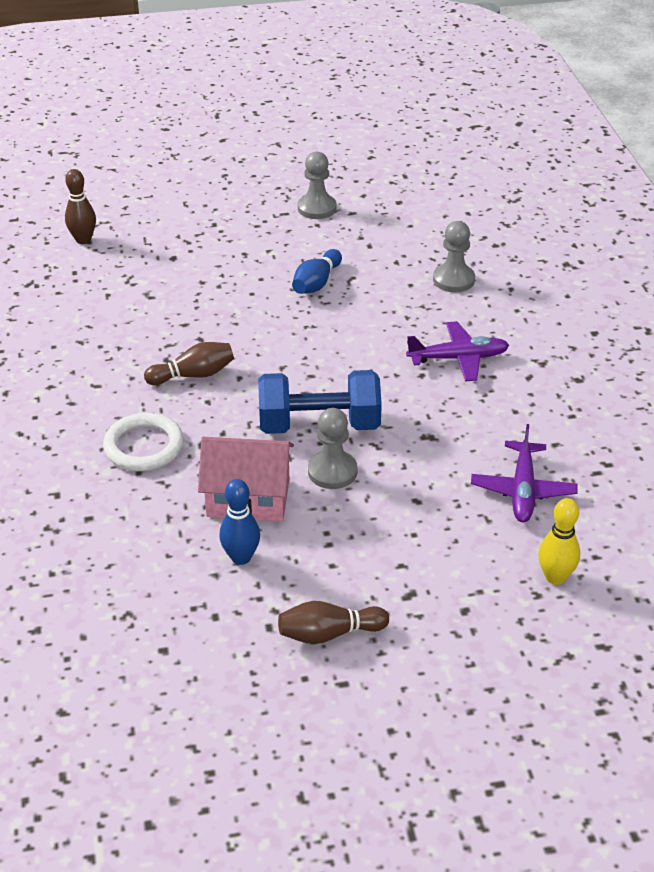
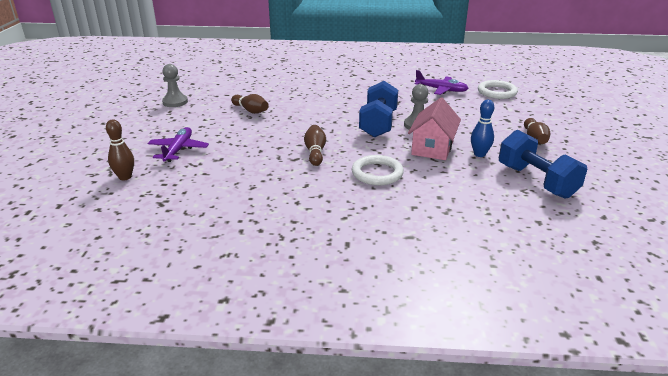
camera: 75 degrees left, 10 degrees down
(160, 630) = (536, 181): none -> blue dumbbell
(316, 283) = (251, 110): blue bowling pin -> brown bowling pin
(453, 280) = (276, 81): grey pawn -> none
(458, 358) = (341, 88): purple plane -> purple plane (178, 150)
(555, 577) = (497, 92): yellow bowling pin -> white ring

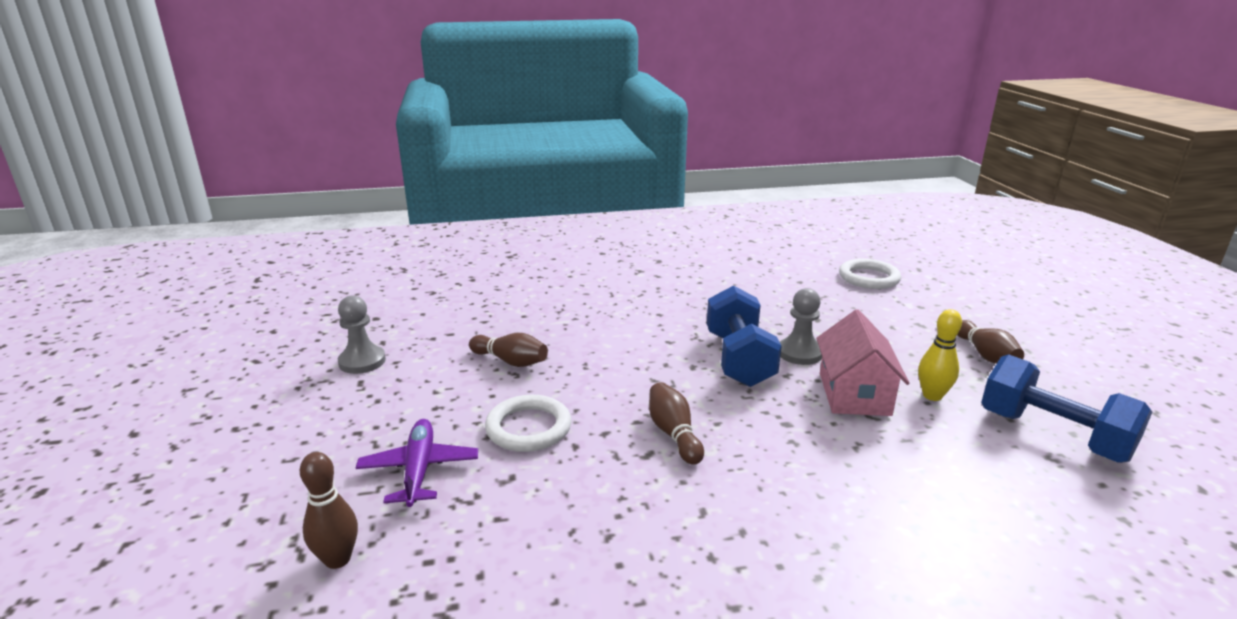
camera: 15 degrees left, 5 degrees down
(377, 173) = (805, 462): white ring -> white ring (528, 428)
(441, 90) = (788, 283): purple plane -> none
(479, 154) = (932, 395): blue bowling pin -> yellow bowling pin

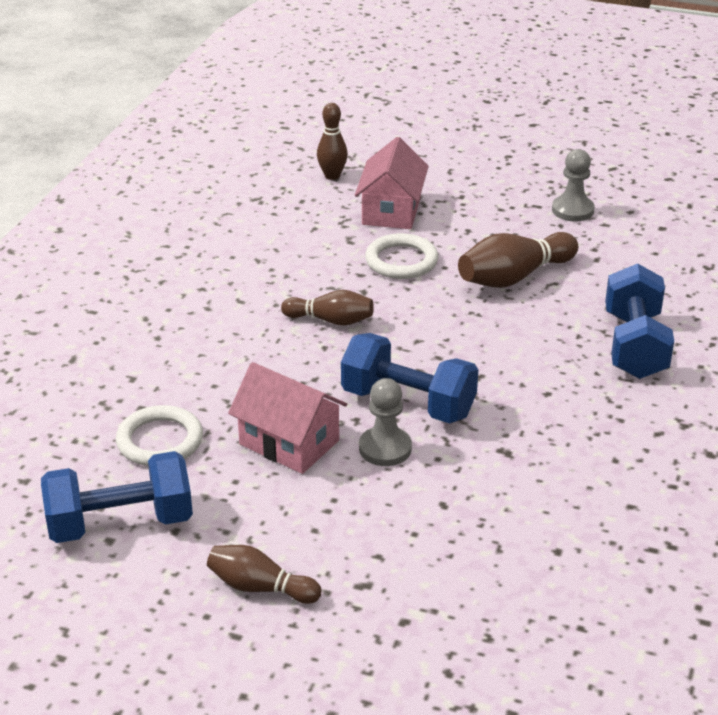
camera: 120 degrees right, 10 degrees up
(419, 470) = (391, 211): purple plane -> pink house
(510, 361) = (514, 277): brown bowling pin -> brown bowling pin, size x1.56
(568, 297) = (635, 345): none -> blue dumbbell
(869, 278) = (521, 629): white ring -> white ring (160, 441)
(932, 395) = (239, 490): yellow bowling pin -> none

